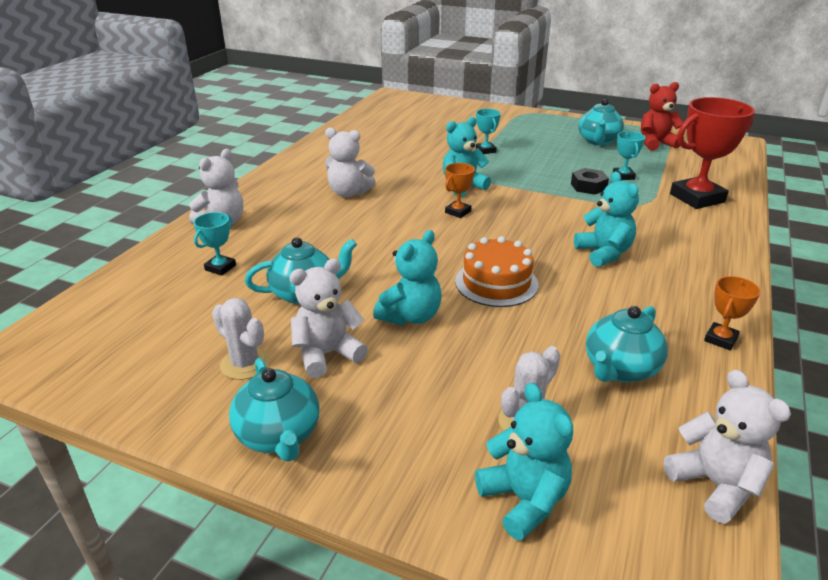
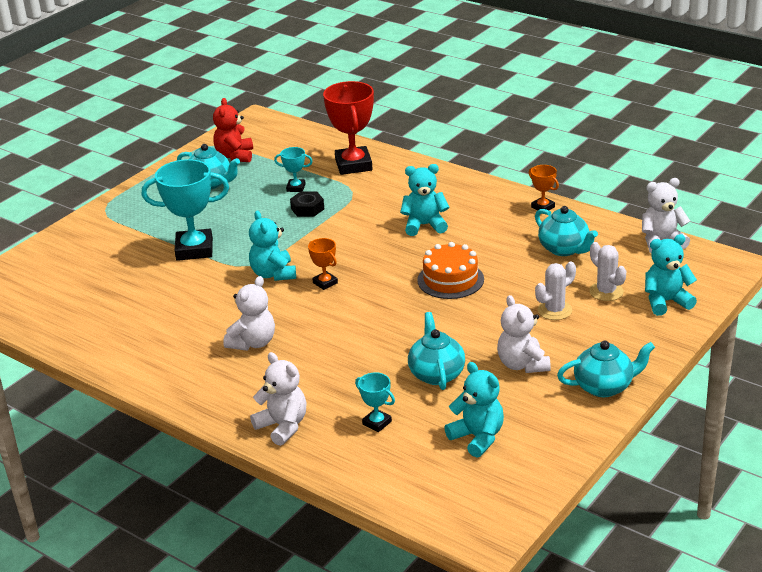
camera: 75 degrees left, 0 degrees up
(245, 364) = (525, 403): white cactus -> white cactus (554, 310)
(410, 316) = (484, 323): turquoise teddy bear -> turquoise teddy bear (477, 437)
(485, 150) = (194, 249): turquoise trophy -> turquoise trophy, size x2.06

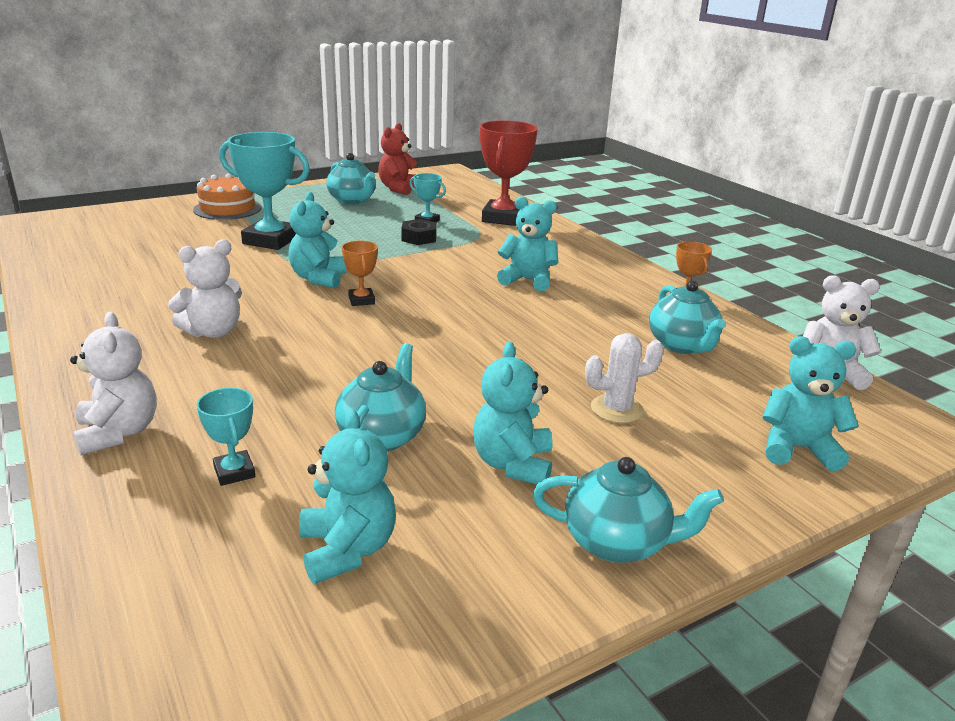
camera: 20 degrees right, 5 degrees down
(450, 280) = (508, 336): orange cake -> orange cake (227, 209)
(522, 364) = (513, 464): white teddy bear -> turquoise teddy bear
(606, 291) = (709, 408): white cactus -> none

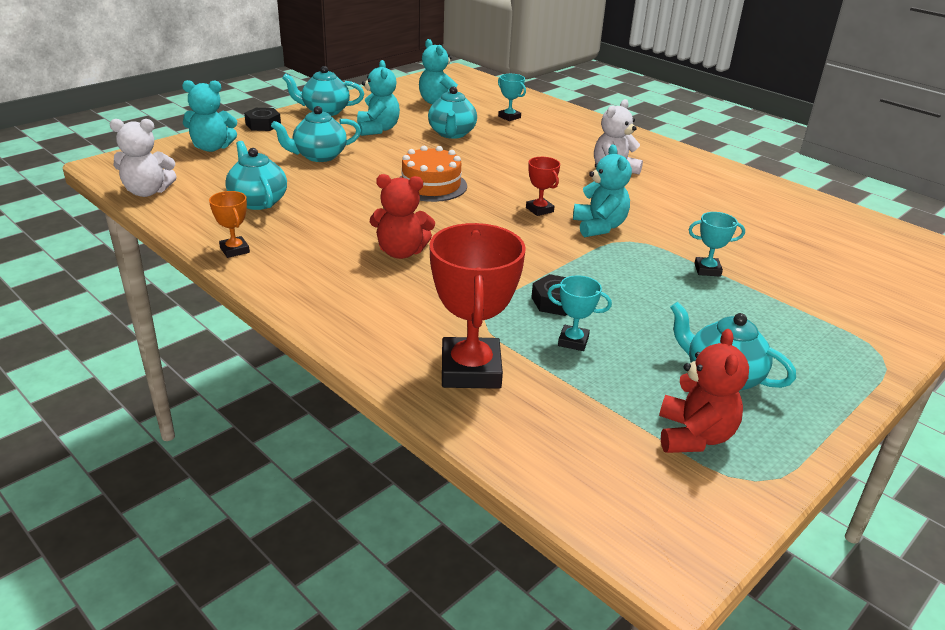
camera: 165 degrees right, 5 degrees up
(118, 433) = (582, 124): white teddy bear -> none
(227, 209) = (841, 320): orange cake -> orange cake (431, 185)
(271, 240) = (707, 270): turquoise trophy -> turquoise trophy, size x0.48
(361, 300) = (539, 210): orange trophy -> red trophy
(527, 280) = (401, 252): turquoise teddy bear -> red teddy bear
(616, 409) = (319, 156): white cactus -> turquoise teapot
(736, 506) = (263, 125): none -> black nut

